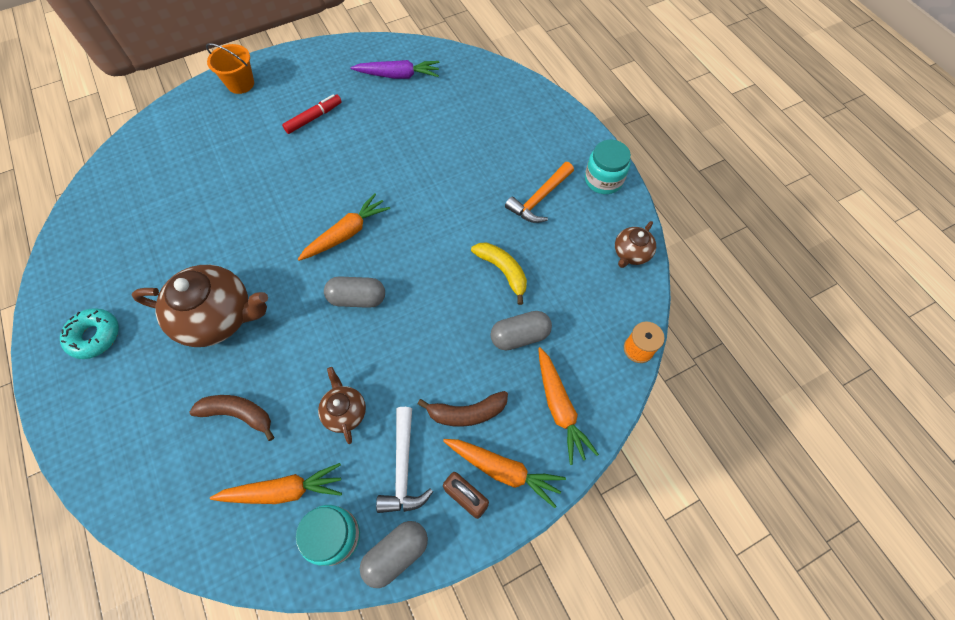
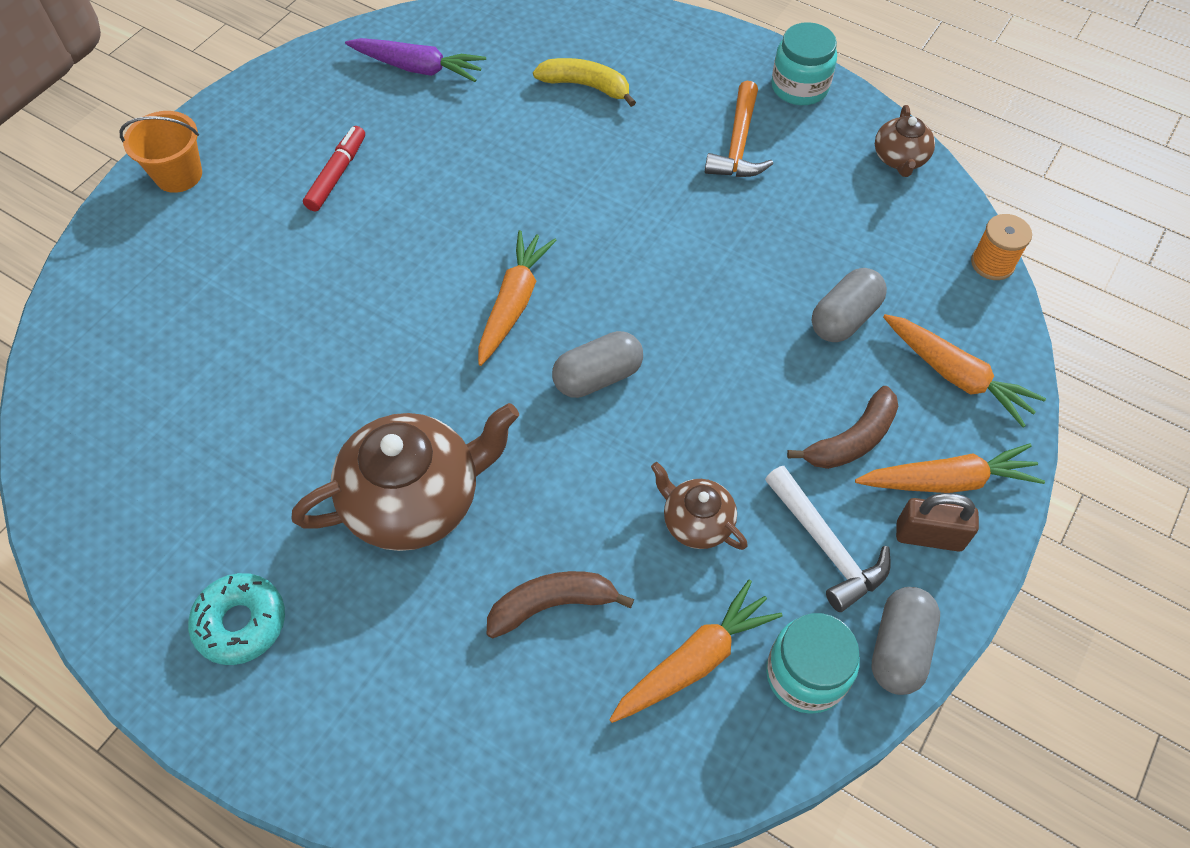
camera: 30 degrees left, 5 degrees down
(398, 75) = (418, 68): purple carrot -> purple carrot turned 45 degrees clockwise
(503, 271) = (762, 252): yellow banana -> yellow banana (586, 86)

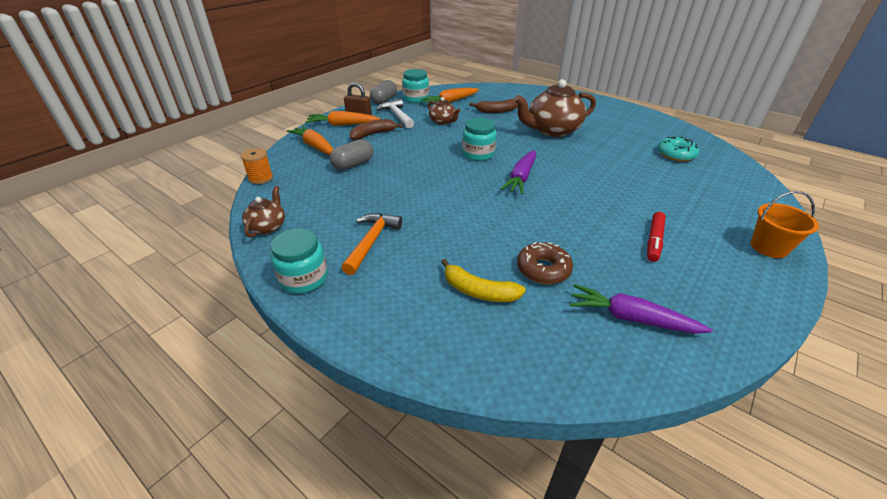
camera: 175 degrees left, 20 degrees down
(241, 623) = (604, 113): turquoise donut -> turquoise donut (675, 154)
(504, 119) = (543, 269): none -> brown donut
(514, 303) = (521, 178): orange carrot -> purple carrot
(597, 377) = (478, 154): grey capsule -> turquoise jar

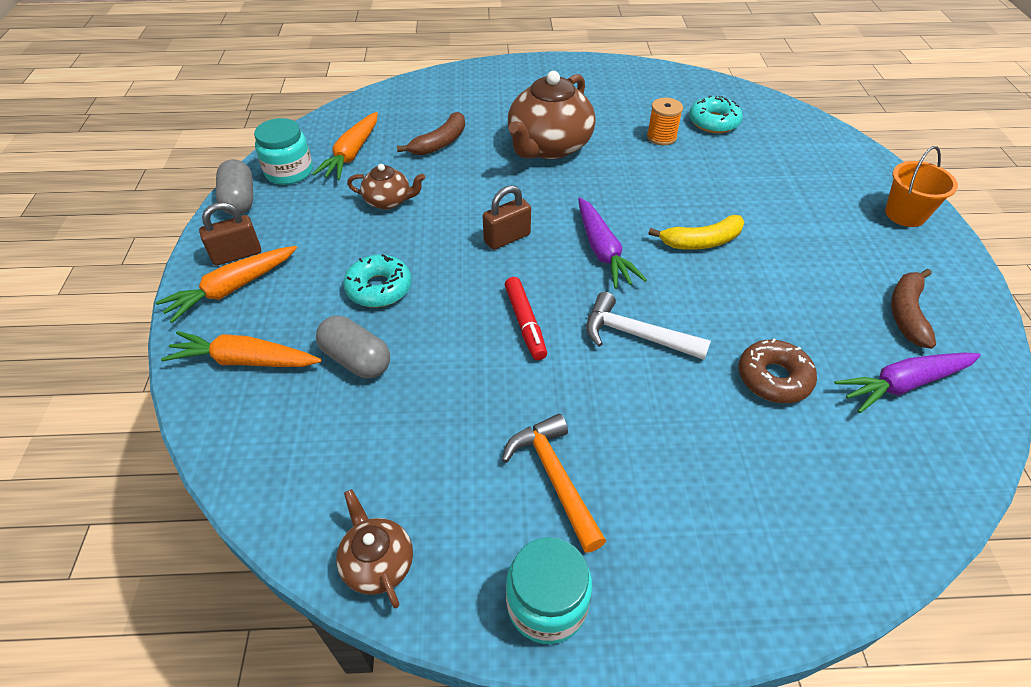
camera: 40 degrees left, 10 degrees up
(260, 178) = (235, 483): orange spool -> orange spool (661, 137)
(353, 164) = (356, 360): grey capsule -> grey capsule turned 60 degrees counterclockwise
(373, 134) = (311, 282): brown banana -> brown banana (907, 314)
(396, 147) = (379, 288): none -> turquoise donut
(397, 116) = (303, 223): white hammer -> white hammer (636, 335)
(478, 154) = (507, 238): turquoise jar -> brown padlock
(479, 291) = (752, 457): yellow banana -> yellow banana (701, 242)
(654, 241) = (820, 266): red marker -> red marker (525, 323)

